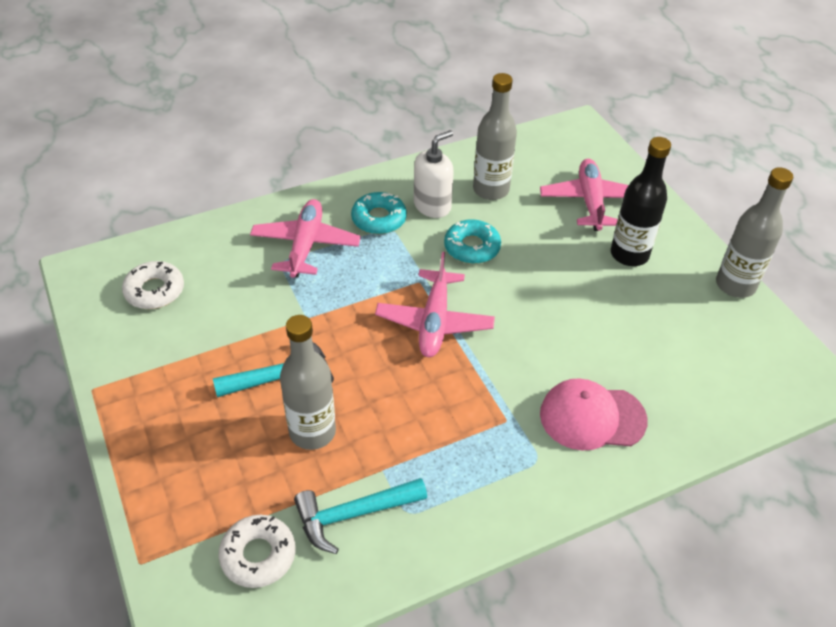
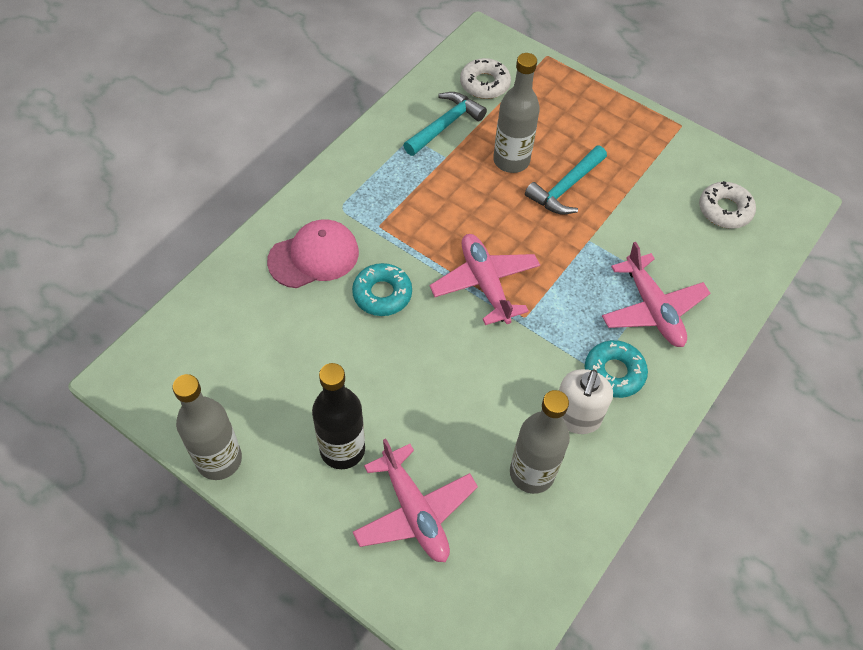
camera: 150 degrees right, 10 degrees up
(472, 247) = (503, 381): turquoise donut -> turquoise donut (382, 294)

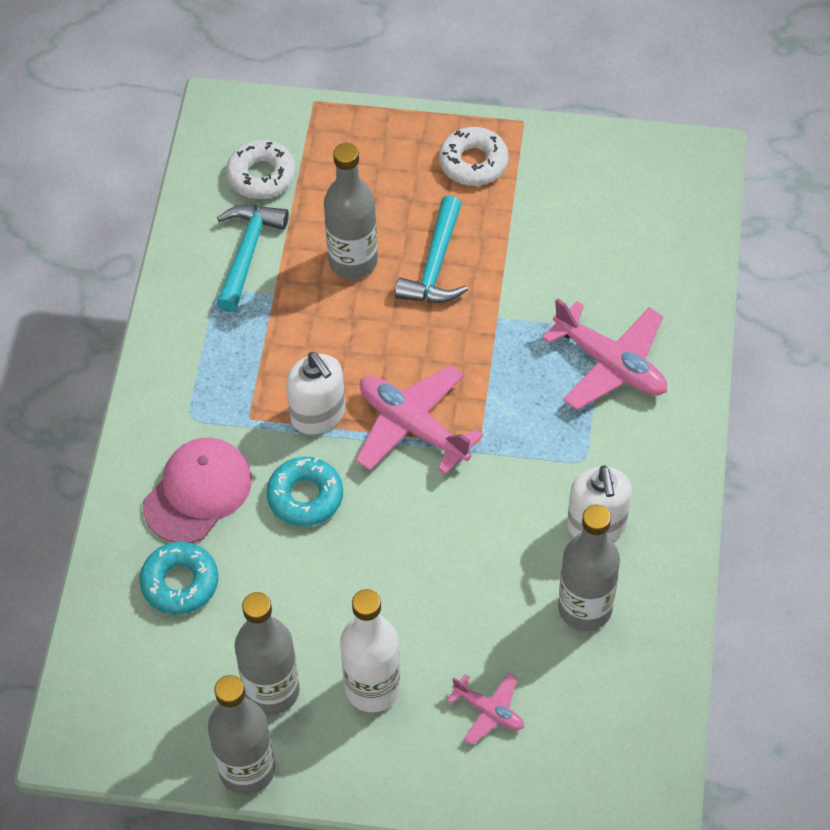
camera: 25 degrees left, 0 degrees up
(273, 414) = (272, 691): none -> grey bottle
(342, 449) = (372, 688): black bottle -> white bottle
(414, 511) = (489, 711): pink plane -> pink plane, size x0.54
(425, 245) = (318, 415): none -> white soap dispenser
(614, 373) = (609, 457): turquoise donut -> turquoise donut (180, 583)
(725, 210) = (626, 206): white donut -> white donut (473, 162)

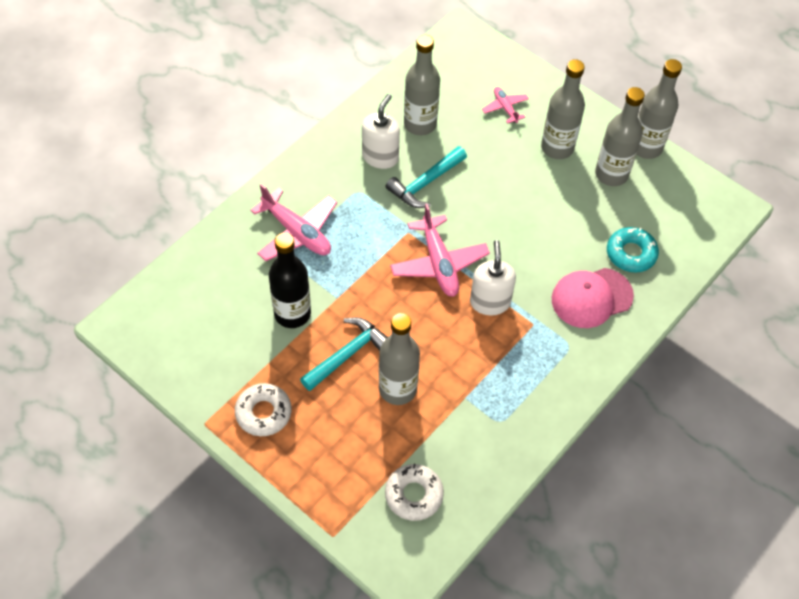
camera: 150 degrees left, 0 degrees up
(247, 252) = (463, 439): turquoise hammer -> turquoise hammer (425, 183)
(305, 496) = (529, 260): turquoise donut -> none
(372, 688) = (557, 148): white bottle -> grey bottle
(532, 272) = (292, 313): none -> black bottle
(610, 364) = (297, 232): pink plane -> pink plane turned 150 degrees clockwise

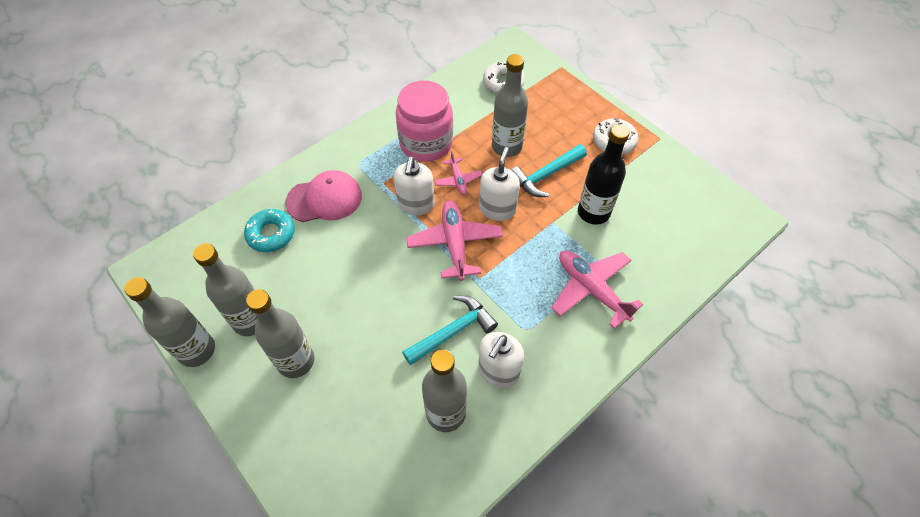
camera: 170 degrees left, 0 degrees up
(399, 306) = (497, 209): none -> white soap dispenser
(497, 383) = (426, 143): none -> pink jar
(505, 108) = (337, 426): pink plane -> pink plane (458, 180)

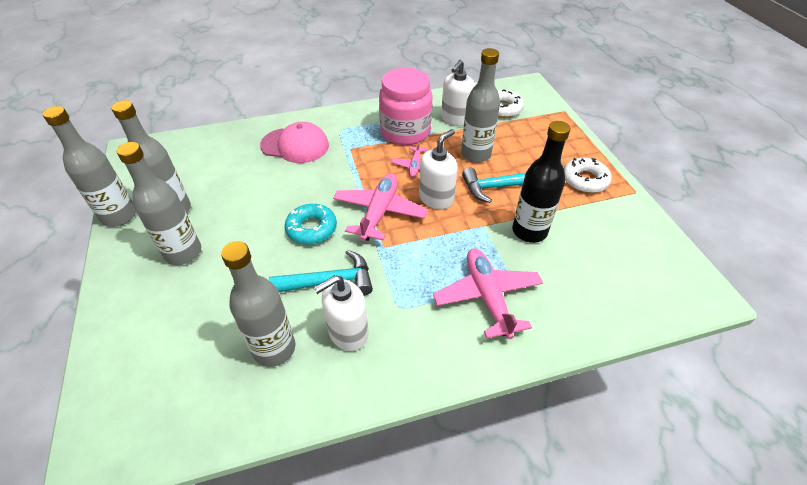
camera: 25 degrees right, 10 degrees down
(271, 234) = (236, 156): turquoise donut -> turquoise donut (311, 229)
(416, 204) = (366, 172): white soap dispenser -> white soap dispenser (455, 119)

